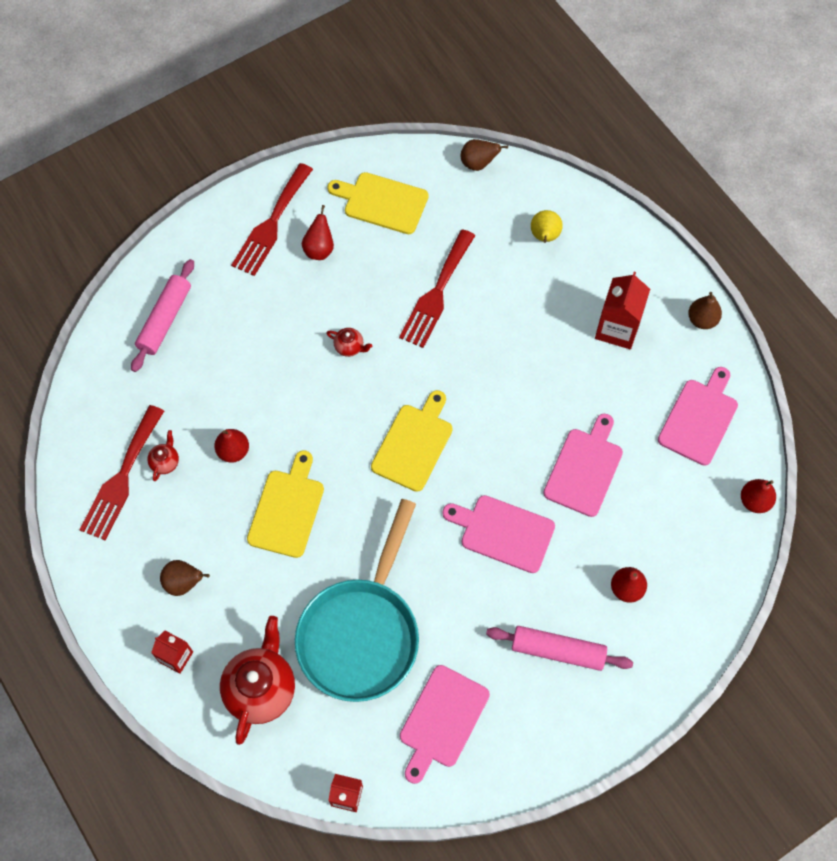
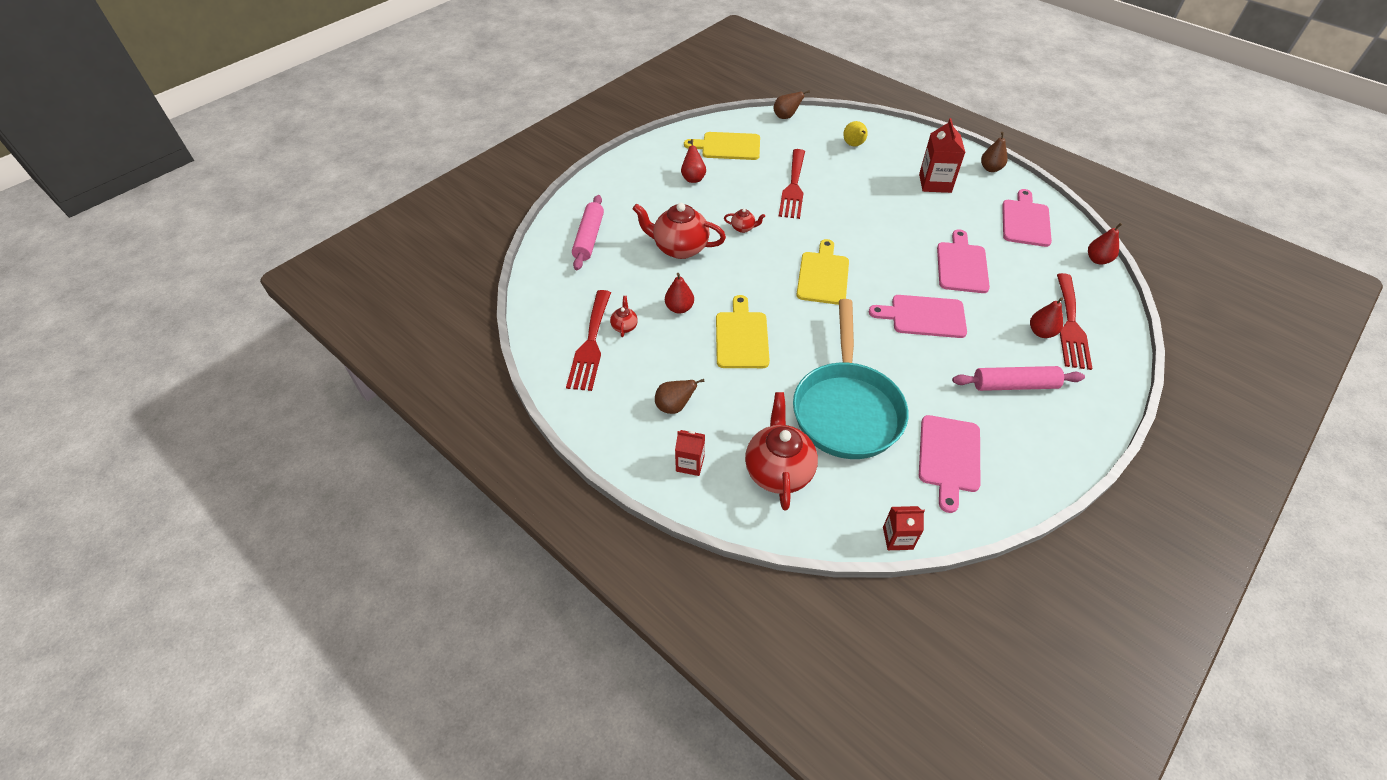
camera: 15 degrees left, 15 degrees down
(264, 361) = (679, 248): none -> red teapot
(271, 224) = (650, 171): red fork -> red fork (1070, 325)

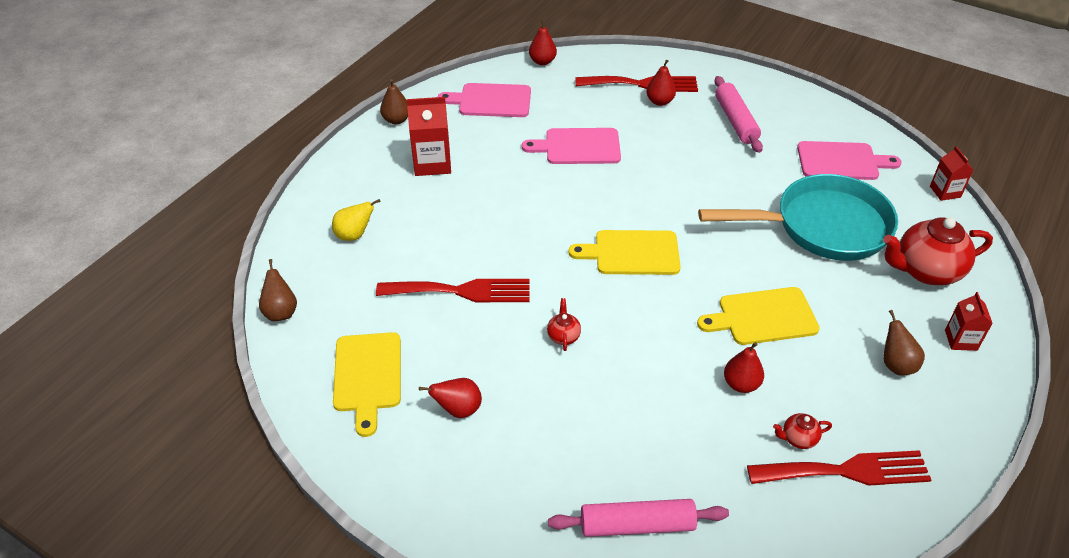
camera: 100 degrees left, 5 degrees down
(679, 248) = (625, 402): red teapot -> none
(924, 316) = (668, 174): pink cutting board -> none

